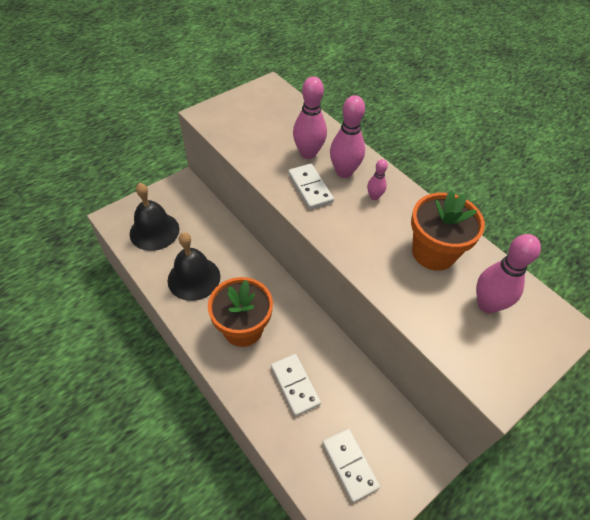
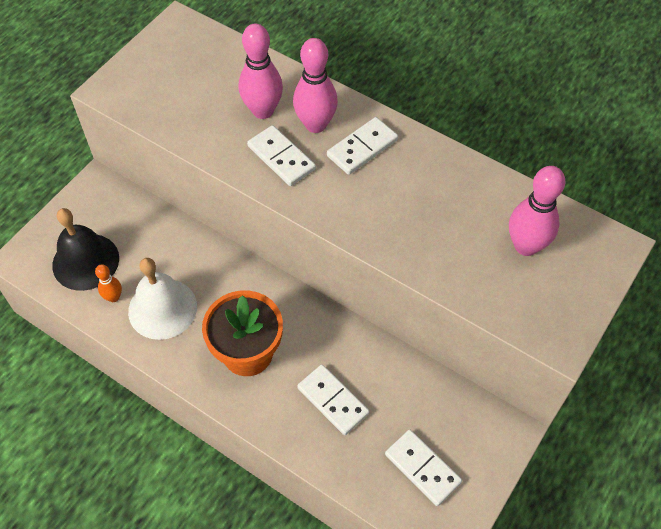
camera: 15 degrees left, 5 degrees up
(163, 260) = (113, 297): none -> orange bowling pin
(194, 278) = (162, 308): black bell -> white bell
(374, 197) = (362, 148): pink bowling pin -> white domino
(433, 252) = (451, 200): orange flower pot -> none

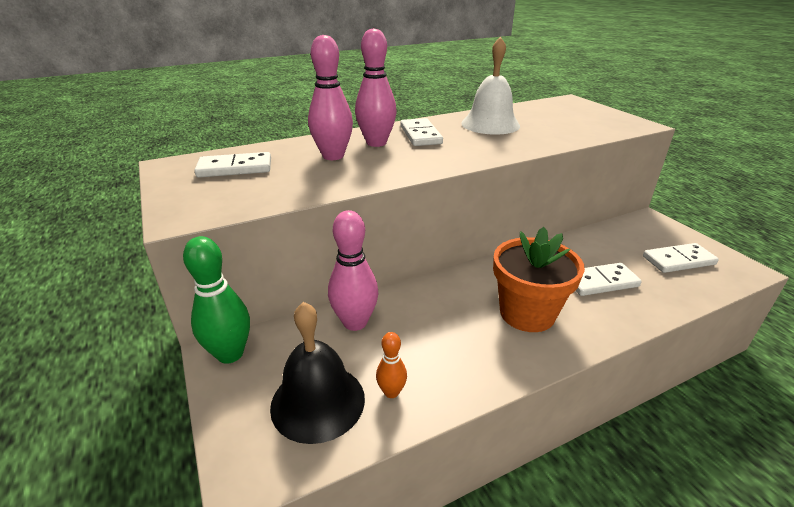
camera: 60 degrees left, 25 degrees down
(100, 189) = (230, 354): none -> green bowling pin
(162, 308) = (436, 355): white bell -> white bell (490, 124)
(281, 158) = (394, 161): white domino -> white domino (235, 168)
(526, 246) = (555, 116): pink bowling pin -> pink bowling pin (355, 322)

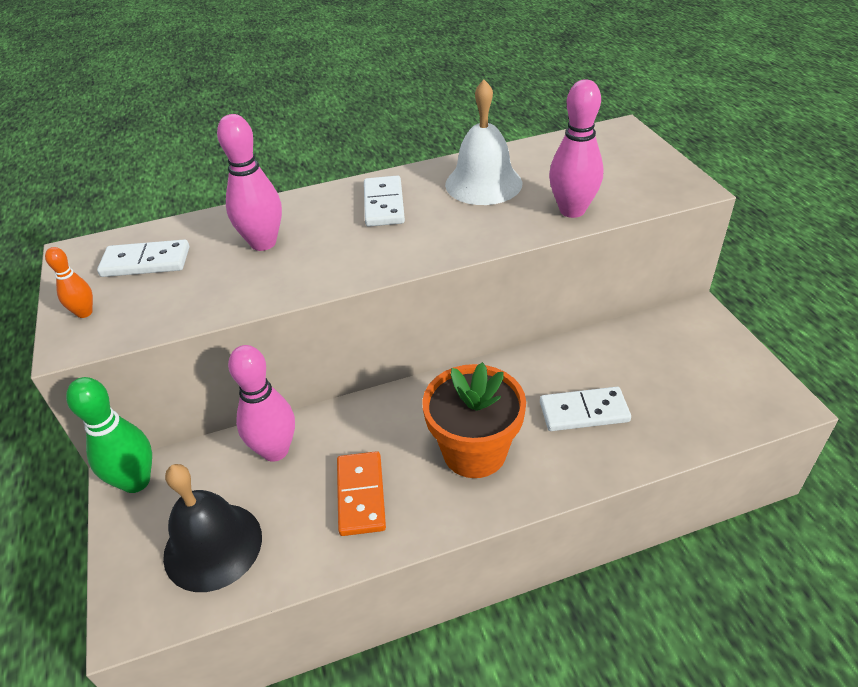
camera: 10 degrees right, 10 degrees up
(376, 143) = (323, 219): pink bowling pin -> pink bowling pin (572, 210)
(391, 392) = (290, 541): orange bowling pin -> orange bowling pin (84, 313)
(443, 351) = (361, 495): none -> orange domino
(678, 260) = (702, 384): white domino -> none

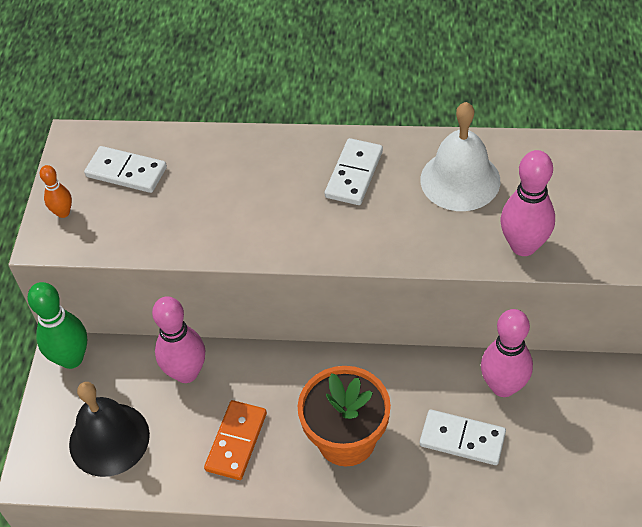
camera: 25 degrees right, 10 degrees up
(263, 243) = (229, 185): pink bowling pin -> pink bowling pin (503, 386)

